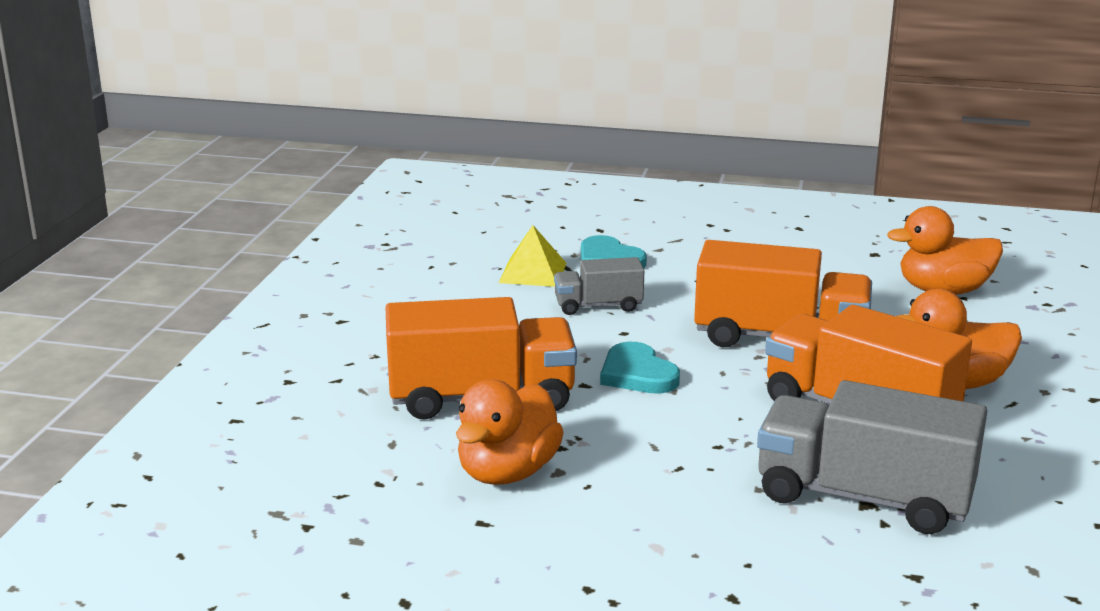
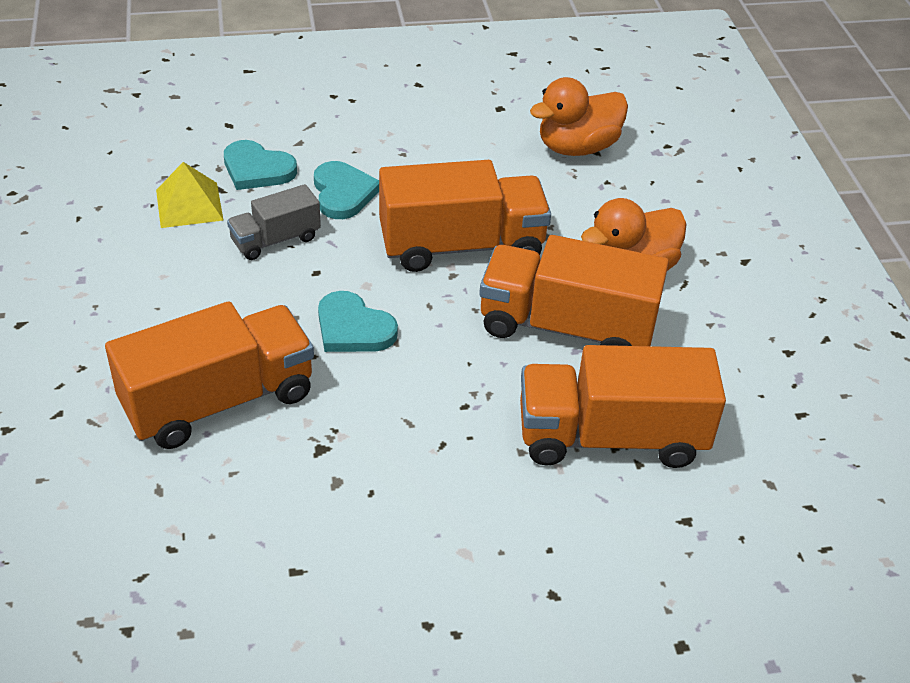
camera: 25 degrees left, 20 degrees up
(507, 472) = (290, 497): orange duck -> none
(681, 286) = (343, 193): none -> turquoise heart
(863, 497) = (611, 437): grey truck -> orange truck

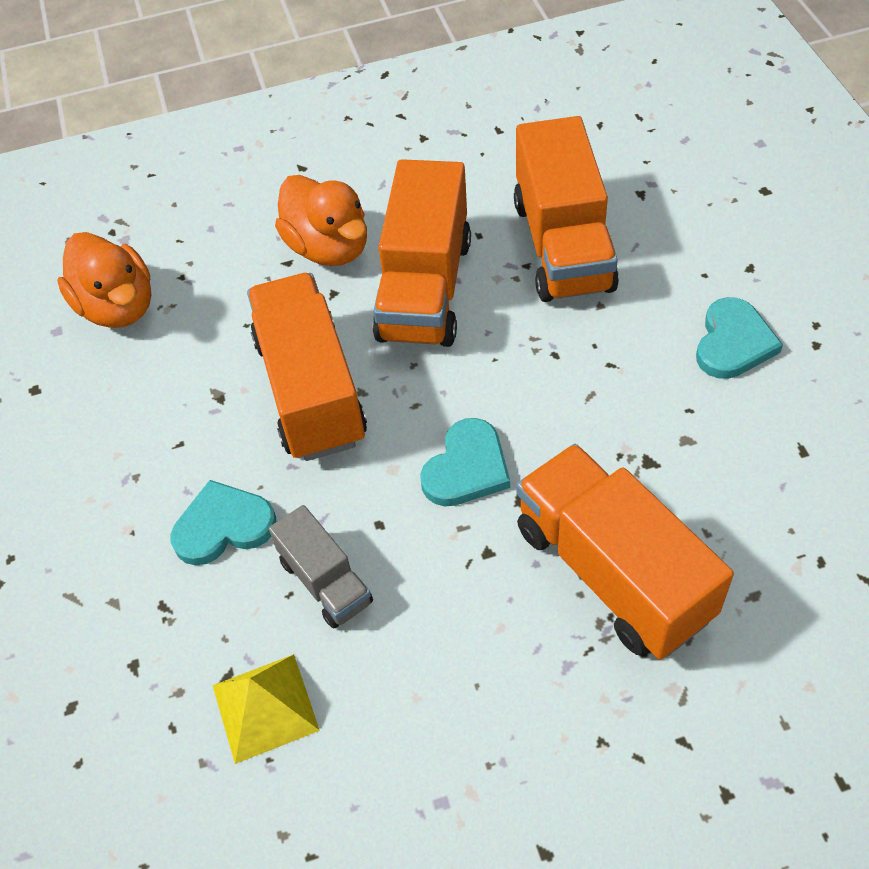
camera: 90 degrees left, 10 degrees up
(257, 169) = (178, 640): turquoise heart -> turquoise heart (733, 342)

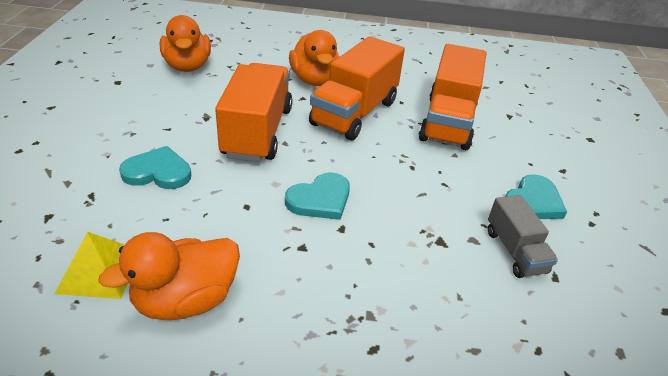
camera: 15 degrees right, 15 degrees down
(325, 581) = (192, 221): grey truck -> grey truck (515, 251)
(397, 694) = (185, 300): none -> orange duck
(612, 572) = (378, 292): orange truck -> none

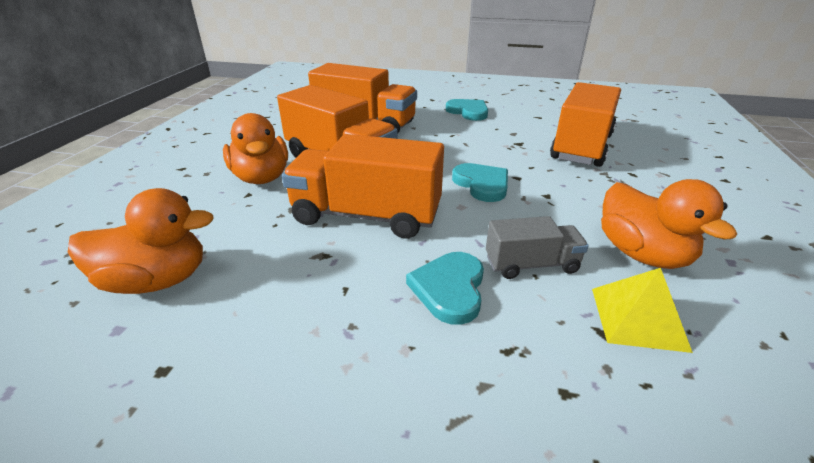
camera: 80 degrees left, 5 degrees down
(314, 80) = (261, 178): orange duck -> orange duck turned 75 degrees clockwise
(450, 307) = (581, 147): none -> orange truck
(515, 251) = (520, 123): grey truck -> grey truck (531, 264)

